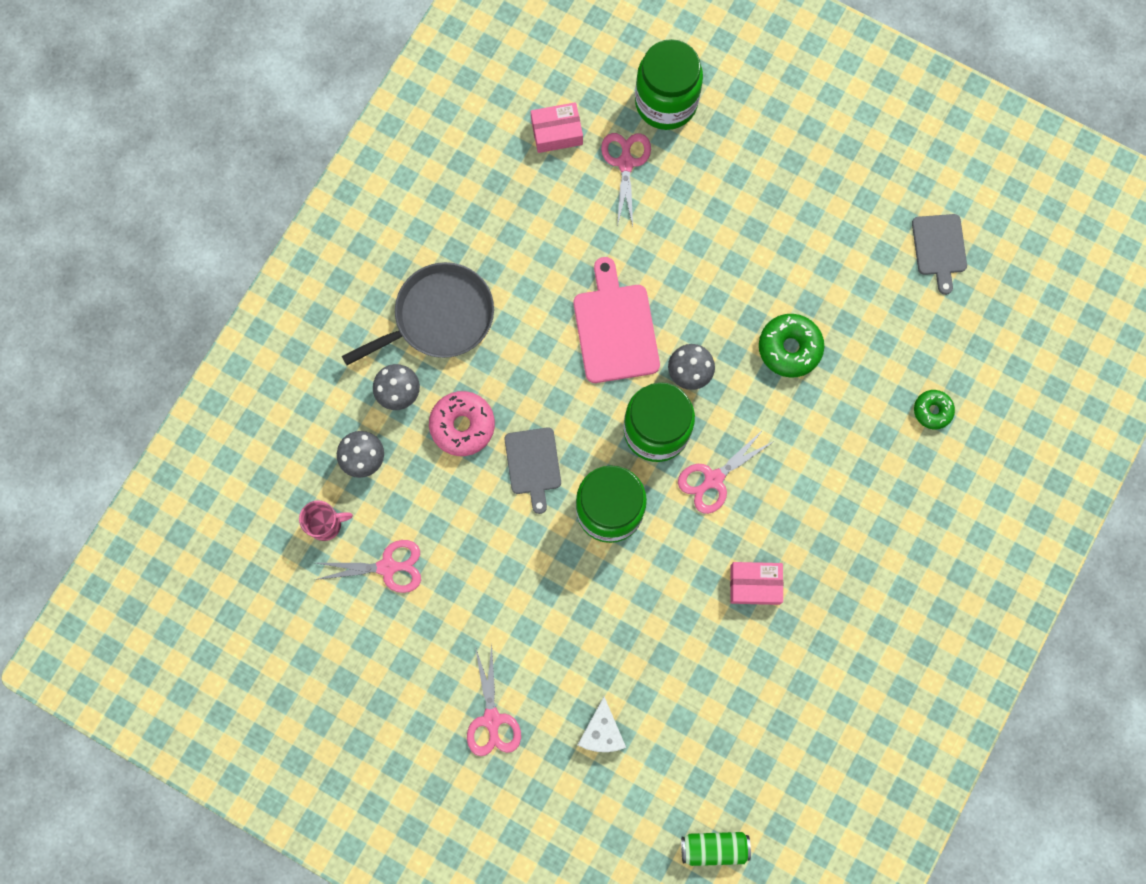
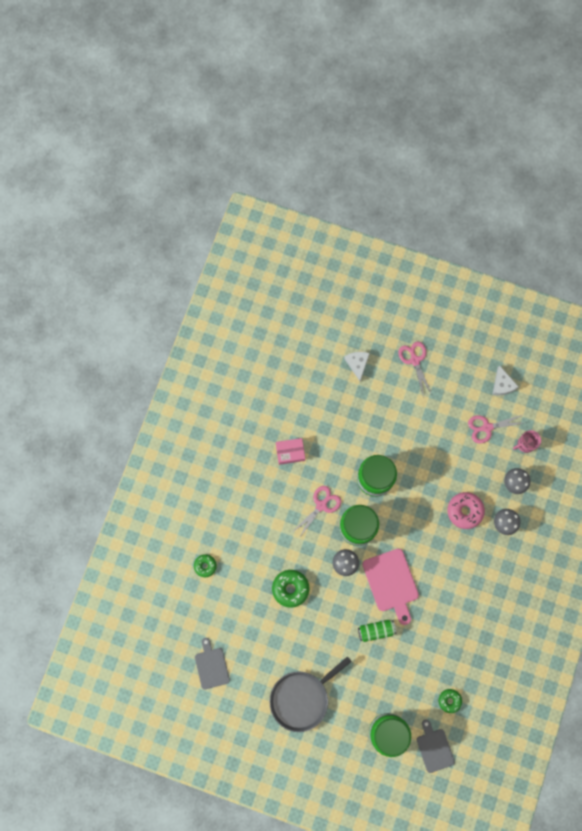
camera: 170 degrees right, 0 degrees up
(339, 642) = (502, 385): none -> white cheese
(439, 317) = (492, 571): grey pan -> grey pan (302, 698)
(533, 464) = (421, 496): grey cutting board -> grey cutting board (434, 748)
(556, 132) = (449, 700): pink box -> green donut
(625, 163) = (404, 687): pink scissors -> none
(714, 847) = (291, 318): green can -> green can (376, 630)

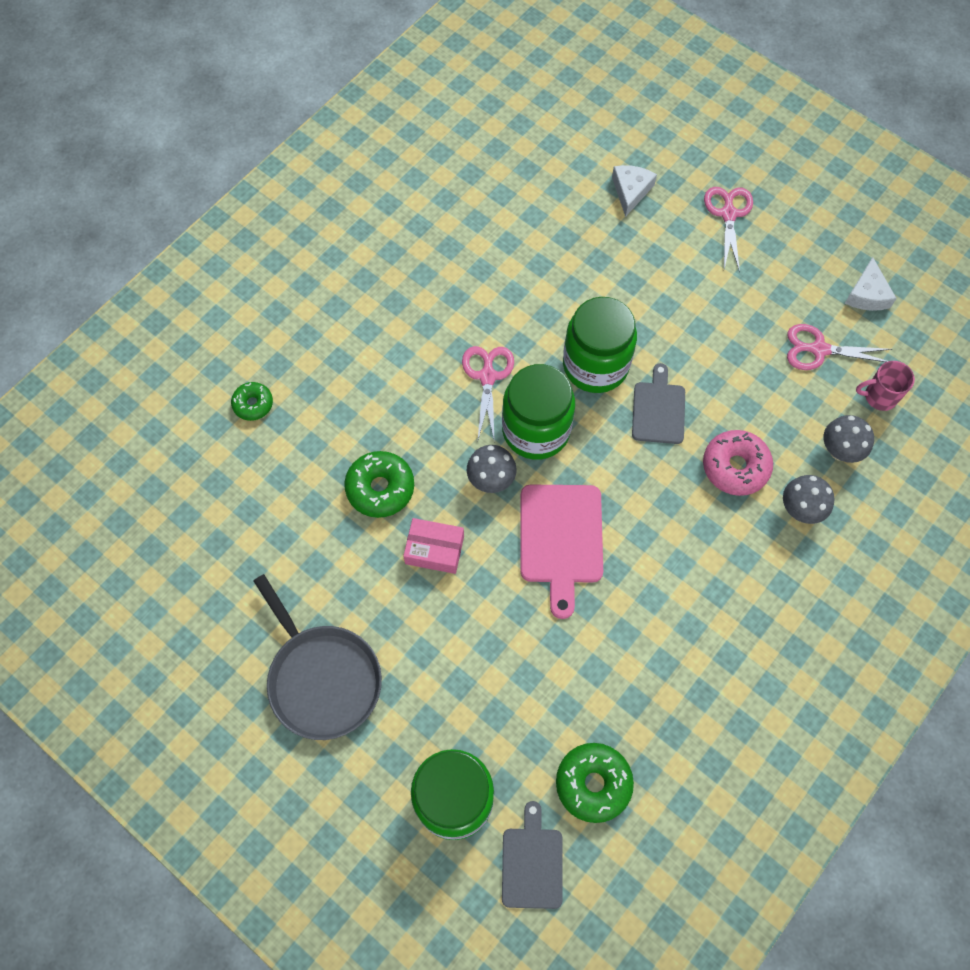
camera: 20 degrees right, 10 degrees down
(211, 666) = (189, 567): grey cutting board -> grey cutting board (658, 410)
(290, 452) = (468, 282): pink box -> pink box (434, 550)
(302, 698) = (322, 678): grey pan -> grey pan turned 105 degrees counterclockwise
(321, 505) = (487, 377): pink scissors -> pink scissors turned 60 degrees counterclockwise
(376, 630) = (503, 609): green can -> none
(449, 700) = (593, 784): green donut -> green donut, size x1.63

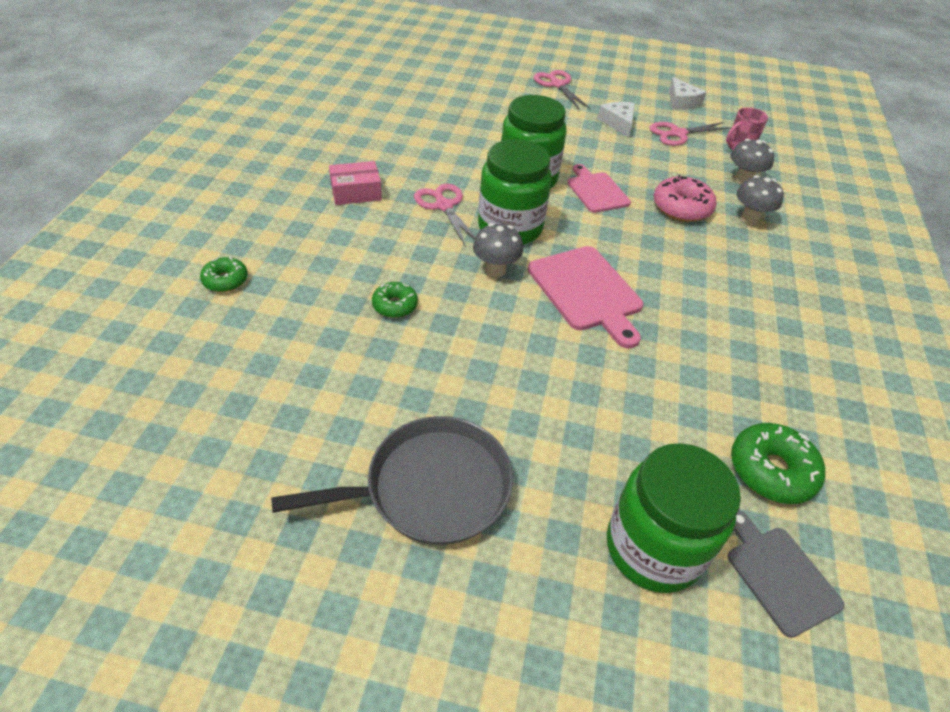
camera: 30 degrees left, 20 degrees down
(322, 678) = (430, 488): grey pan -> grey pan turned 45 degrees counterclockwise
(380, 488) = (395, 305): green donut -> green donut, size x0.61
(434, 550) = (478, 335): pink box -> pink box (356, 192)
(631, 191) = (480, 87): white cheese -> white cheese (618, 123)
(658, 410) = (596, 191): grey cutting board -> pink cutting board

